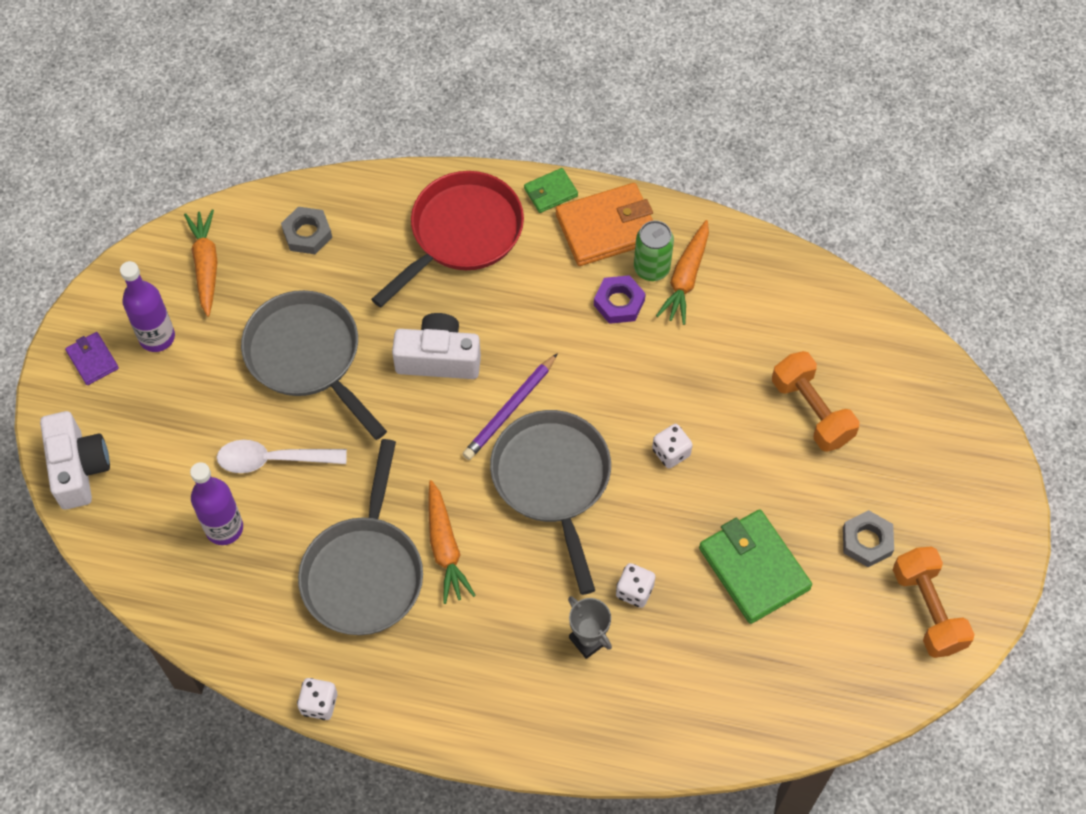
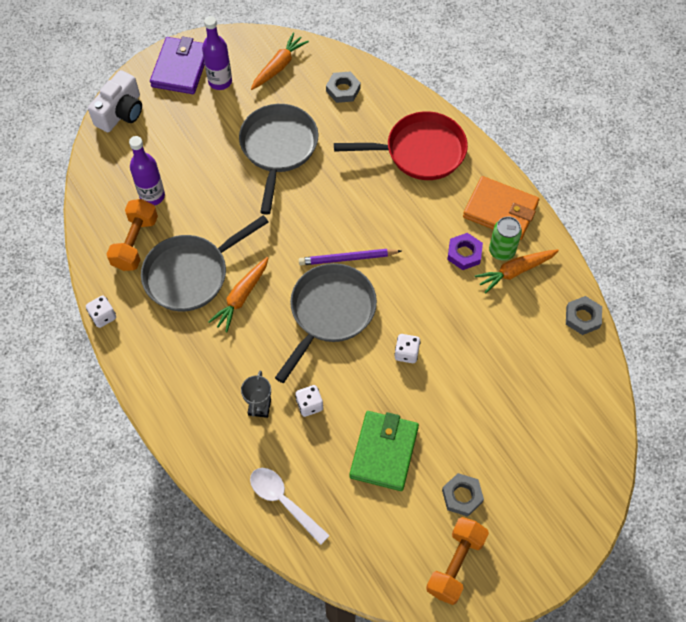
camera: 45 degrees right, 0 degrees up
(92, 360) = (180, 68): purple wallet -> purple wallet, size x1.94
(273, 460) = (208, 183): white spoon -> white spoon (283, 501)
(438, 359) = (340, 203): white camera -> none
(550, 192) = (490, 168): green wallet -> none
(793, 269) = (582, 317): none -> grey nut
(811, 411) = (508, 400): orange dumbbell -> orange dumbbell (135, 243)

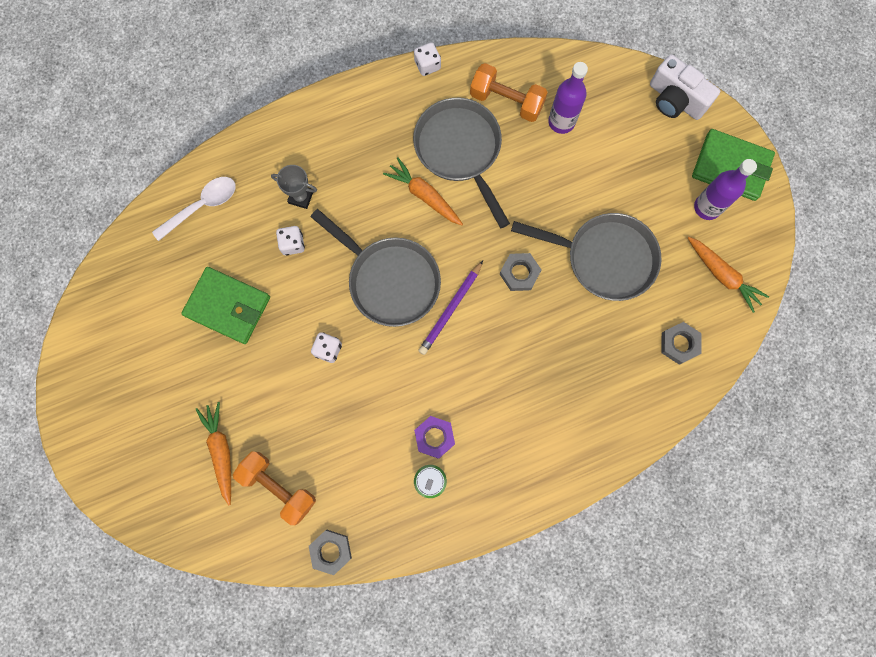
camera: 100 degrees right, 15 degrees up
(180, 68) = (731, 167): purple wallet -> green wallet
(347, 258) = (450, 309): purple pencil -> purple pencil turned 150 degrees counterclockwise
(420, 151) = (578, 416): red pan -> none
(455, 564) = (103, 351): orange dumbbell -> orange dumbbell (278, 487)
(462, 496) = (166, 372): grey nut -> grey nut (519, 273)
(500, 210) = (483, 492): orange wallet -> none
(515, 271) = (402, 489): orange carrot -> orange carrot (221, 451)

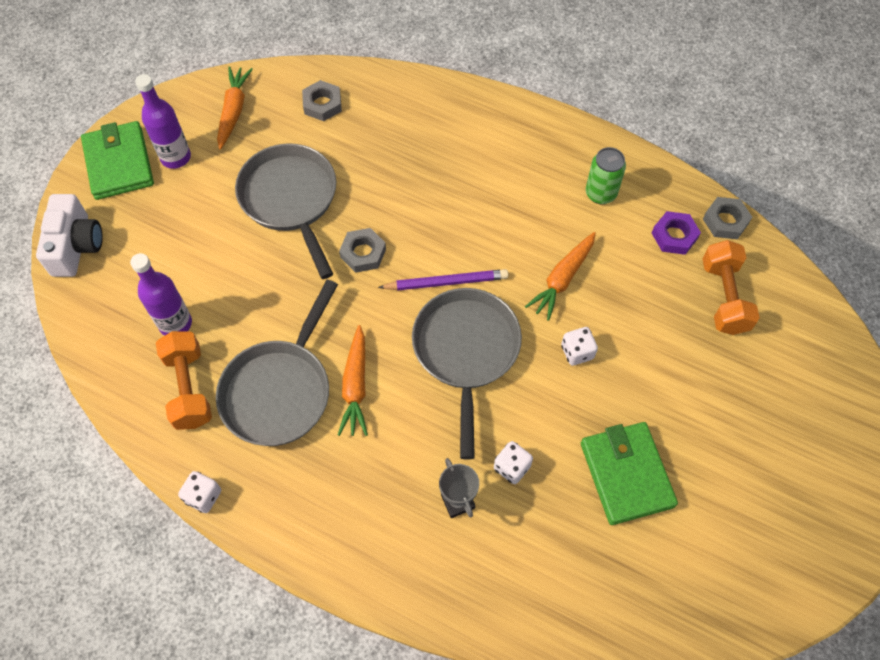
camera: 130 degrees left, 15 degrees down
(202, 206) = (556, 596): white spoon -> none
(221, 451) = (747, 366): orange carrot -> orange carrot (562, 279)
(434, 437) = (565, 215): purple nut -> purple nut (674, 236)

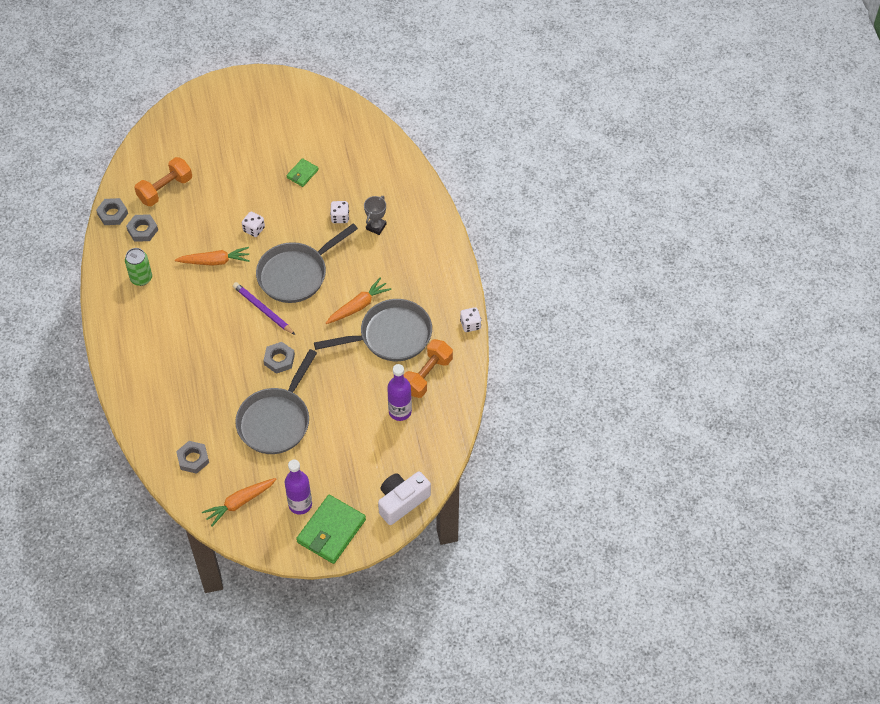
camera: 130 degrees left, 5 degrees down
(626, 474) = (302, 174): green wallet -> green wallet, size x0.52
(674, 236) = (142, 230): purple nut -> grey nut

